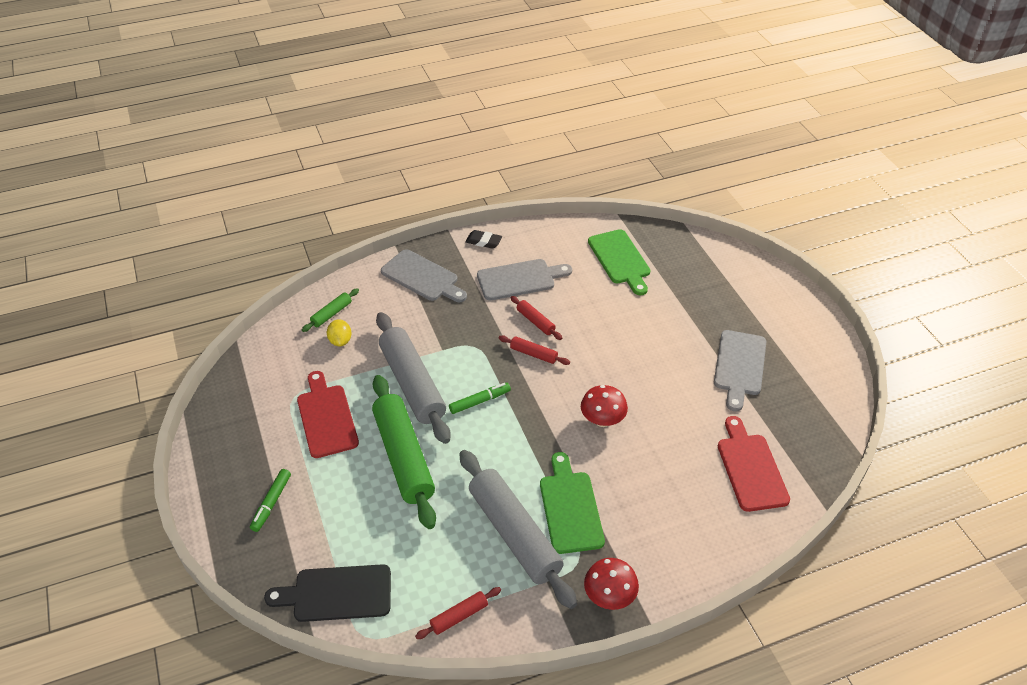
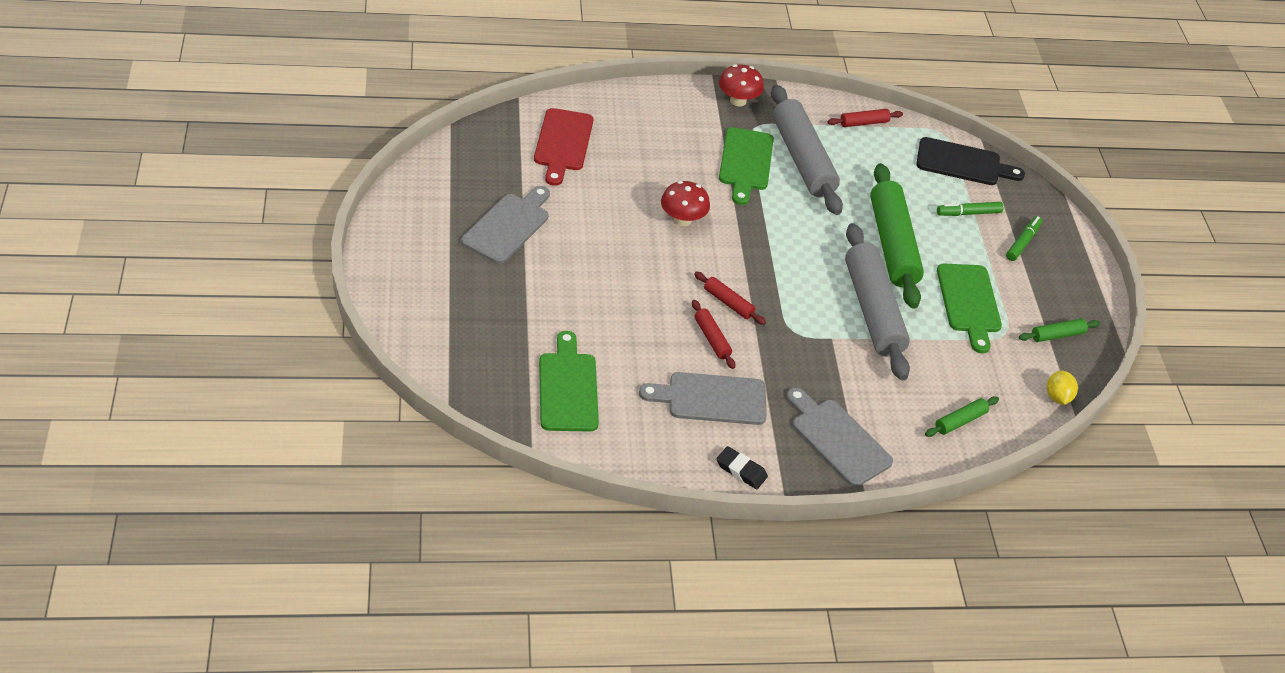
camera: 170 degrees left, 0 degrees up
(245, 410) = (1057, 335): none -> green rolling pin
(326, 418) = (969, 302): red cutting board -> green cutting board
(340, 341) = (950, 383): yellow lemon -> yellow lemon (1057, 397)
(480, 401) = (803, 272): green marker -> green marker (968, 213)

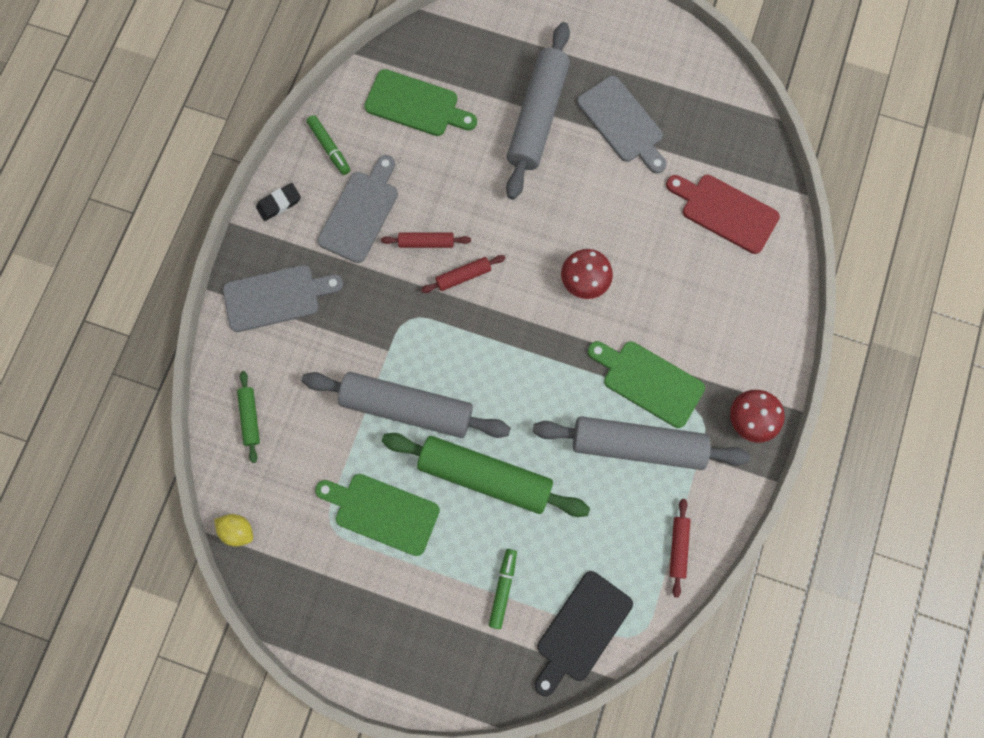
camera: 120 degrees right, 30 degrees up
(533, 288) = (537, 117): none -> grey rolling pin
(1022, 242) = (442, 625): green marker -> green marker (329, 148)
(1057, 335) = (308, 580): green rolling pin -> none

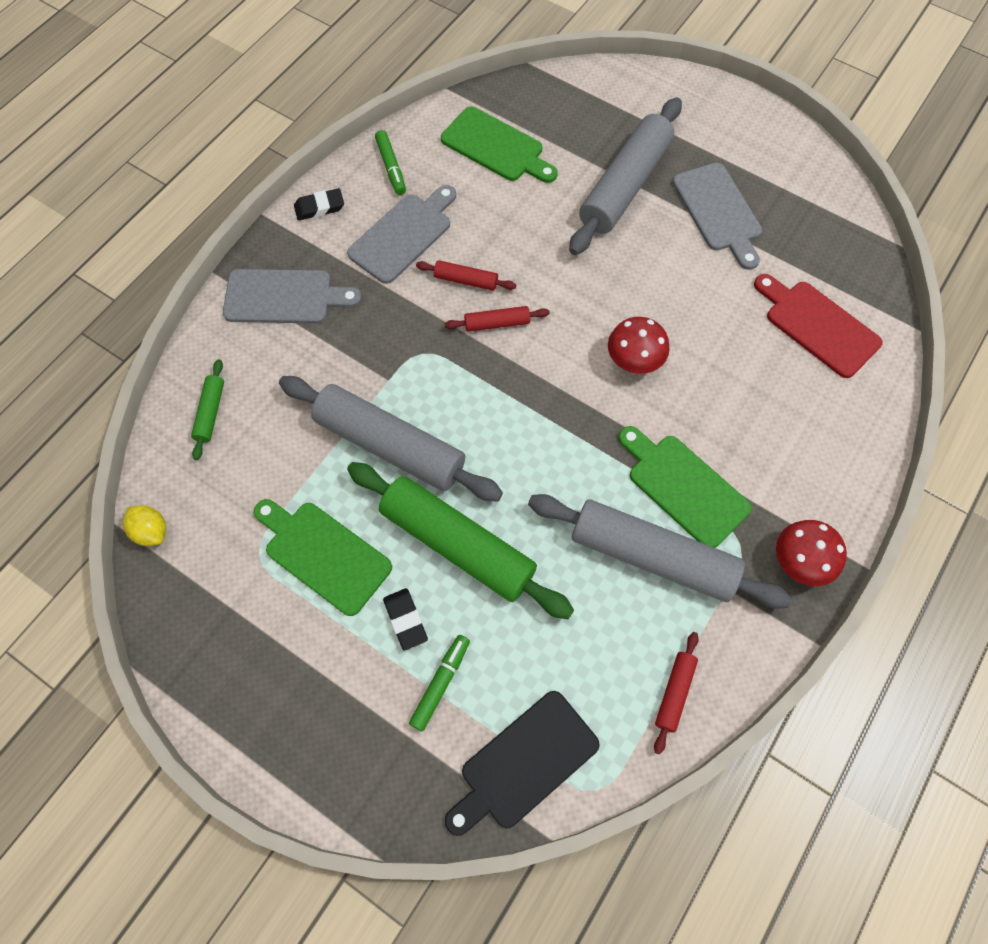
camera: 15 degrees right, 10 degrees down
(462, 547) = (405, 620): none -> black eraser

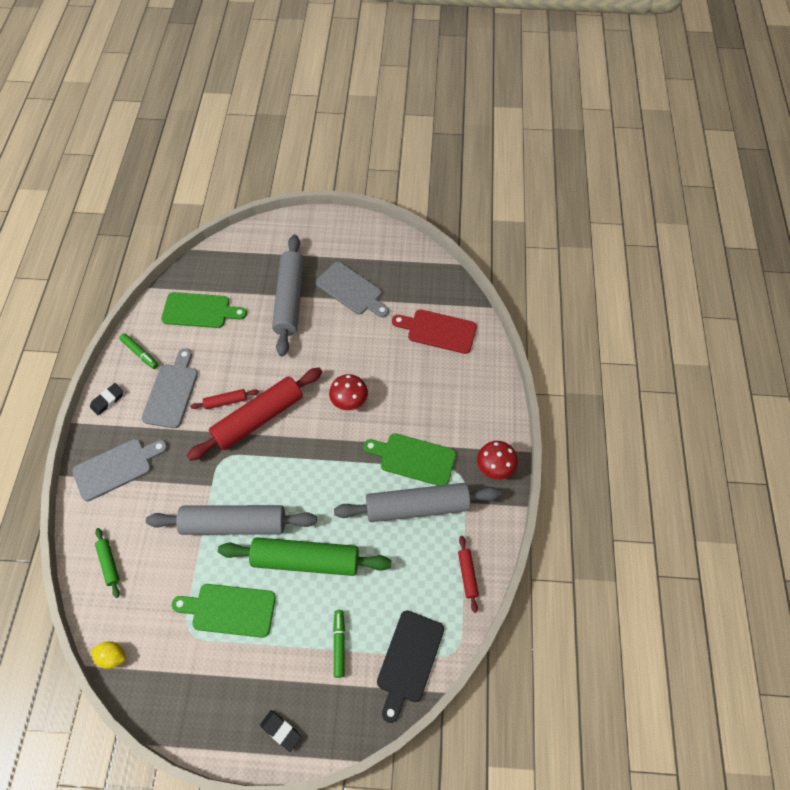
camera: 30 degrees left, 5 degrees down
(405, 620) = (299, 620): black eraser -> black eraser (281, 730)
(497, 323) = (258, 418): red rolling pin -> red rolling pin, size x2.27

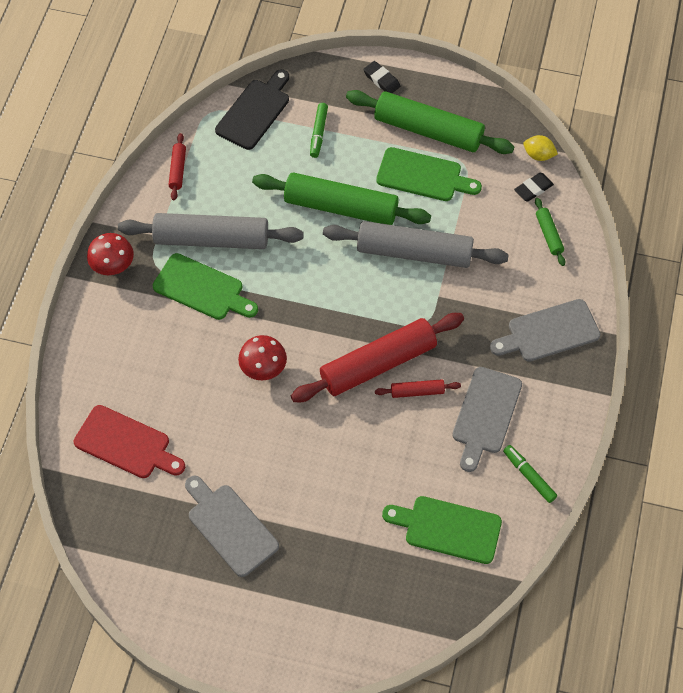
camera: 170 degrees left, 0 degrees up
(107, 400) = (567, 417): black eraser -> black eraser (533, 189)
(227, 668) = (428, 130): none -> green rolling pin
(290, 299) = (319, 526): grey rolling pin -> none

